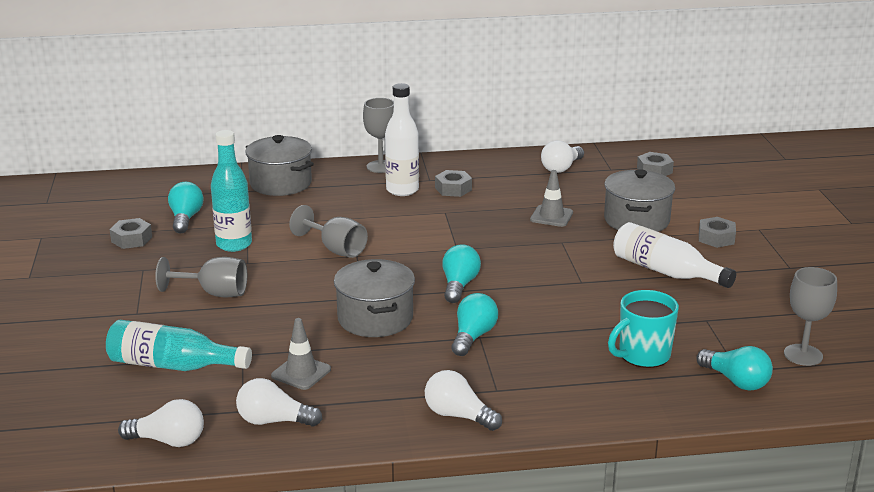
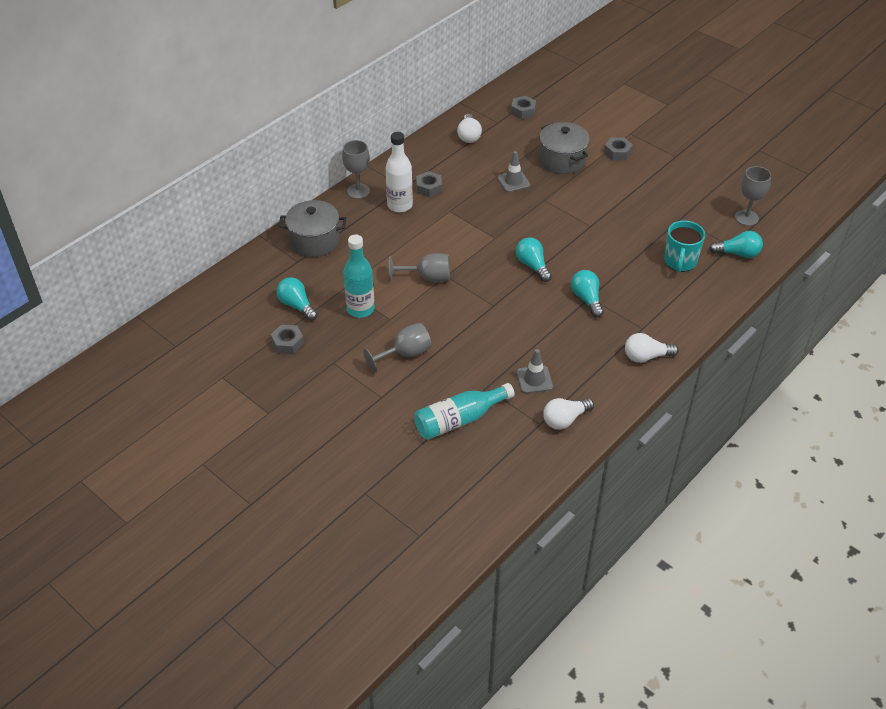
camera: 40 degrees left, 20 degrees up
(168, 441) = (531, 468): white light bulb -> none
(375, 319) = (521, 317): grey pot -> none
(666, 272) = (622, 193): white bottle -> none

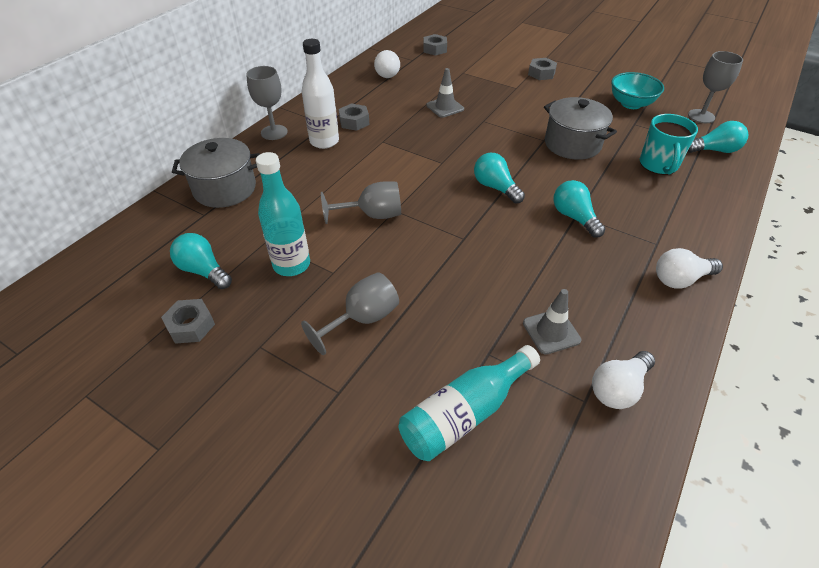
camera: 10 degrees left, 0 degrees up
(562, 160) = (488, 84): grey pot -> grey pot (572, 144)
(687, 197) = (631, 104): none -> turquoise bowl

